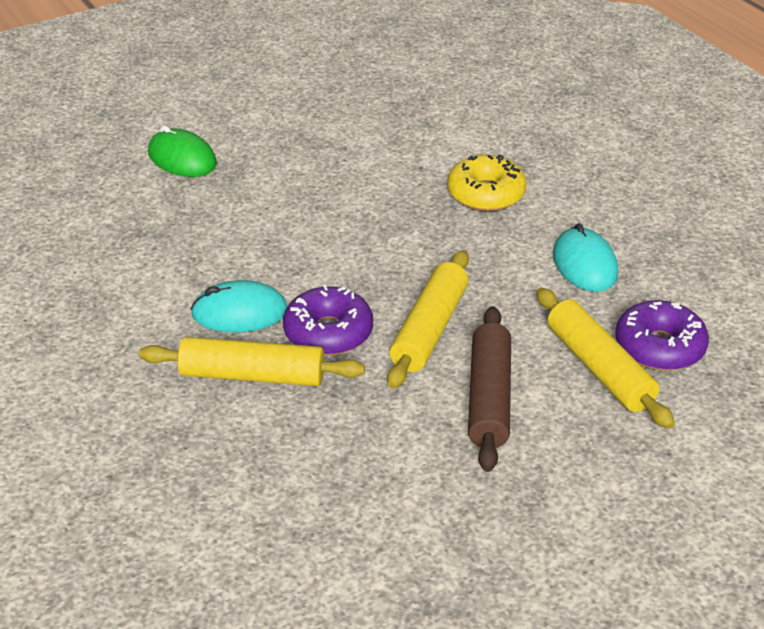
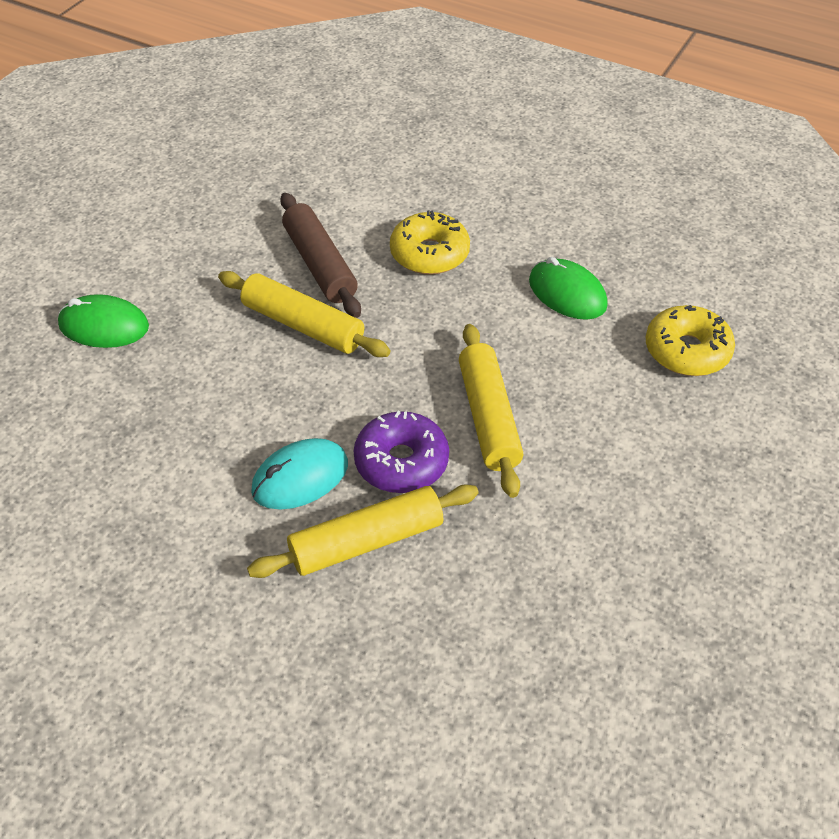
camera: 30 degrees left, 10 degrees up
(489, 398) = (592, 465): brown rolling pin -> brown rolling pin (320, 264)
(584, 264) = (567, 293): turquoise mouse -> green mouse
(599, 368) = (657, 393): yellow rolling pin -> yellow rolling pin (303, 325)
(659, 347) = (687, 351): purple donut -> yellow donut

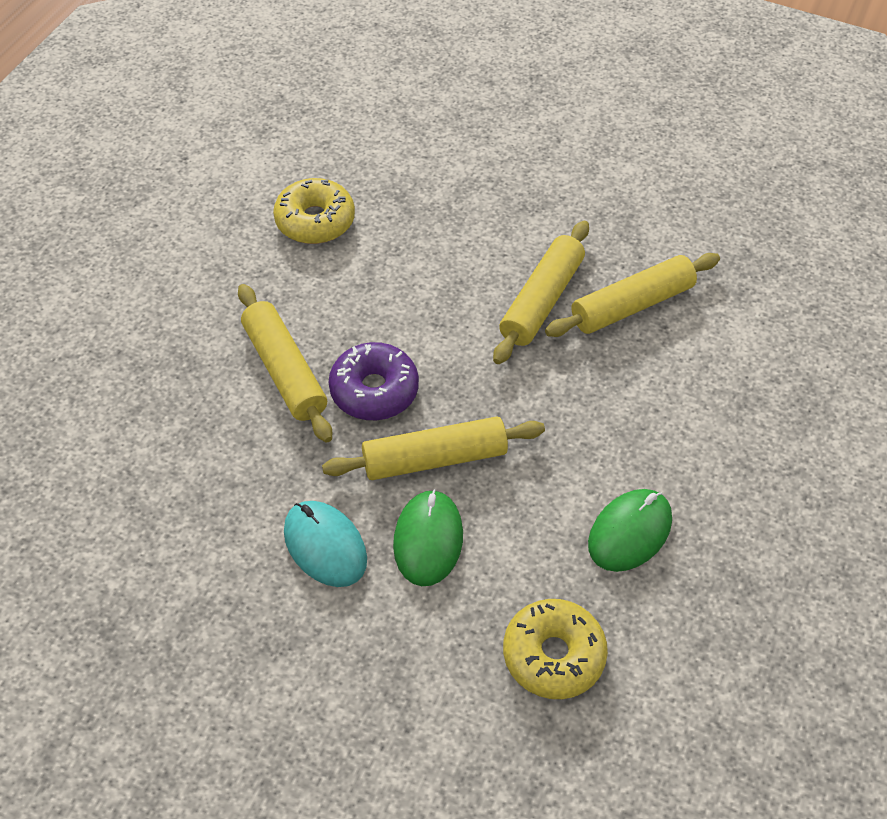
camera: 85 degrees right, 5 degrees up
(104, 326) = (519, 162): green mouse -> green mouse (428, 540)
(300, 477) = (353, 318): turquoise mouse -> turquoise mouse (325, 545)
(320, 264) = (632, 305): brown rolling pin -> yellow rolling pin
(429, 254) = (669, 398): yellow donut -> yellow donut (315, 221)

